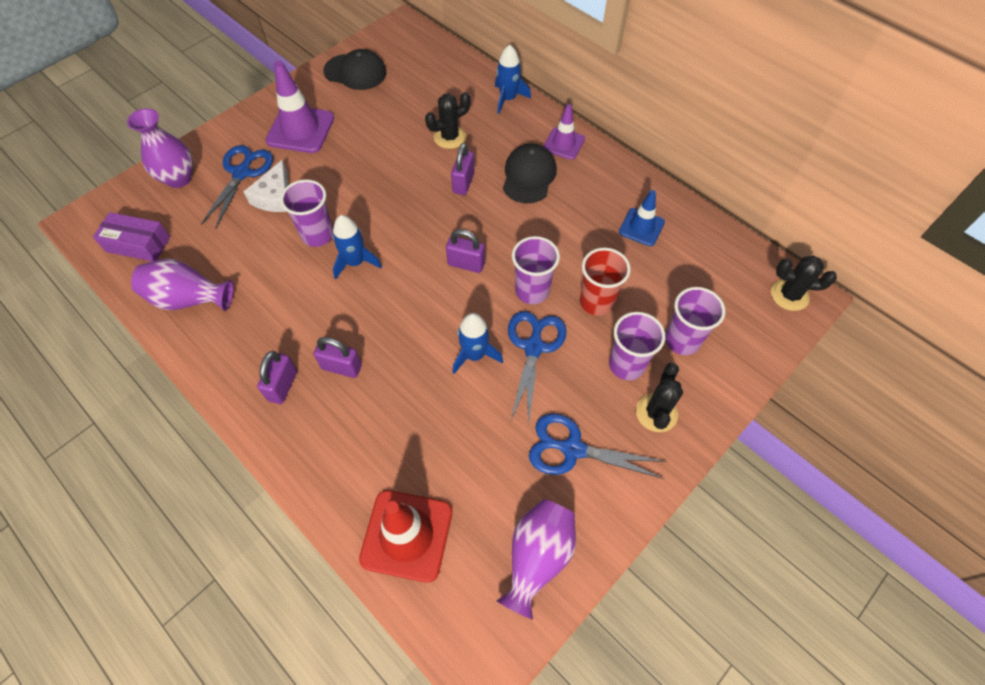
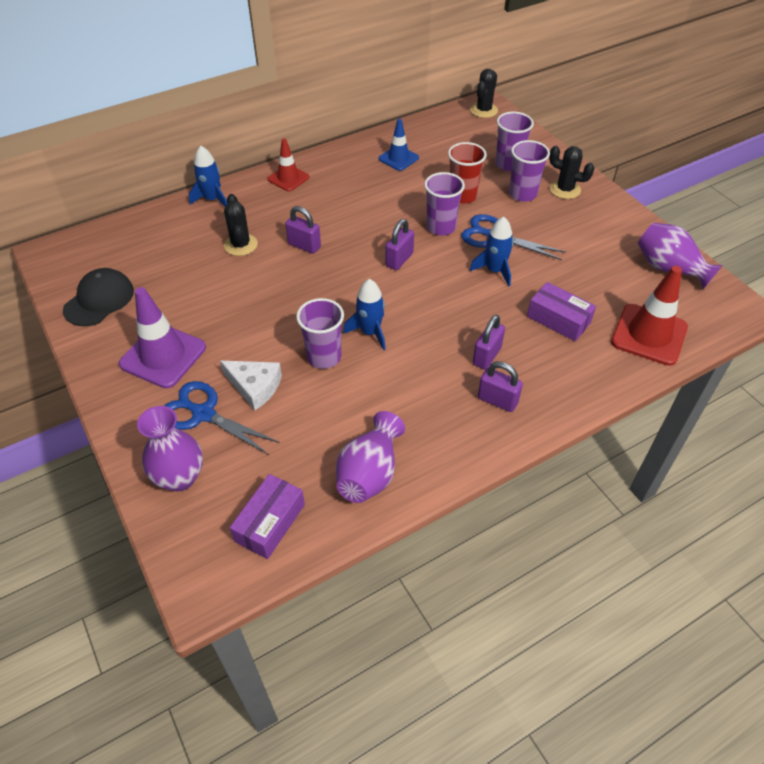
camera: 75 degrees left, 10 degrees down
(410, 430) = (558, 319): none -> purple box
(529, 176) = (316, 205): black cap -> none
(563, 143) = (288, 178): purple traffic cone -> red traffic cone
(573, 449) = (587, 234): blue scissors -> none

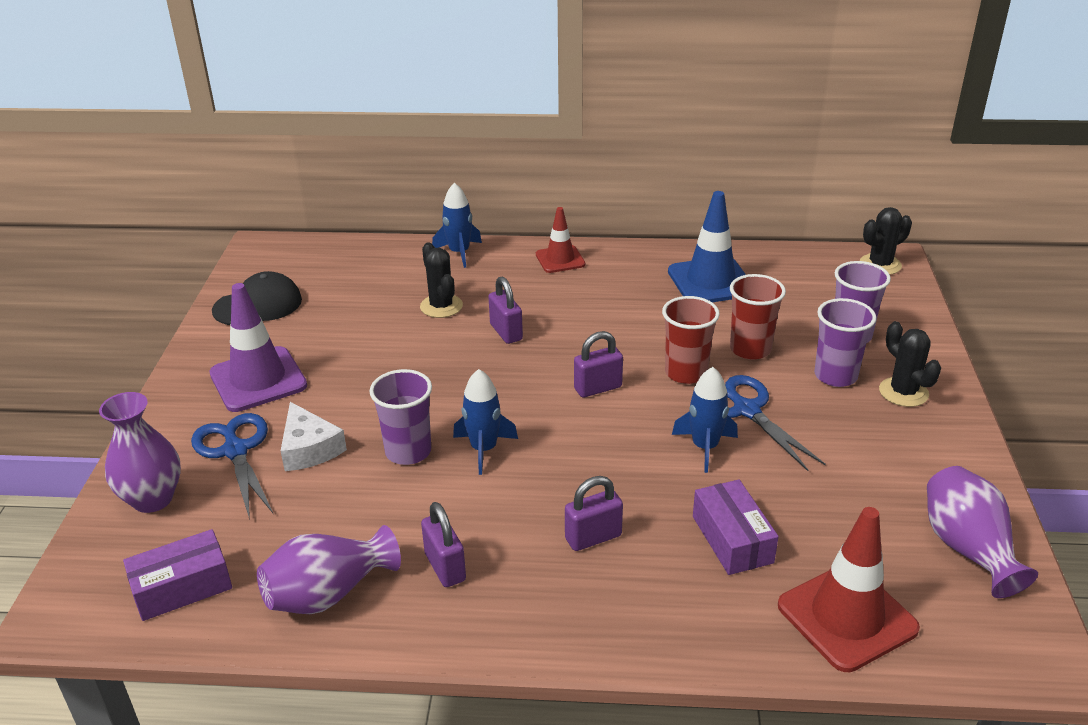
camera: 35 degrees right, 15 degrees down
(241, 245) = (441, 306): black cactus -> black cactus turned 45 degrees counterclockwise
(398, 158) = (710, 281): blue traffic cone -> blue traffic cone, size x1.64
(441, 227) = (686, 373): purple cup -> red cup
(497, 400) = (553, 593): purple padlock -> purple padlock (445, 567)

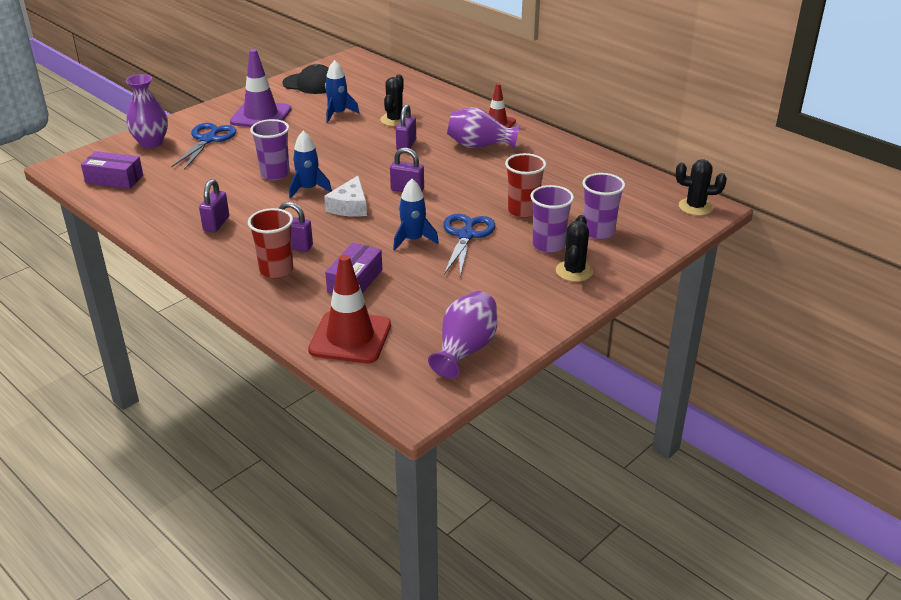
camera: 40 degrees right, 0 degrees up
(309, 448) = (237, 153): white cheese -> white cheese (350, 206)
(328, 593) = (159, 209): purple vase -> purple vase (479, 146)
(459, 253) = (447, 99): blue rocket -> blue rocket (338, 114)
(686, 373) = (465, 205): red cup -> red cup (276, 270)
(710, 281) = (564, 170): blue traffic cone -> none

